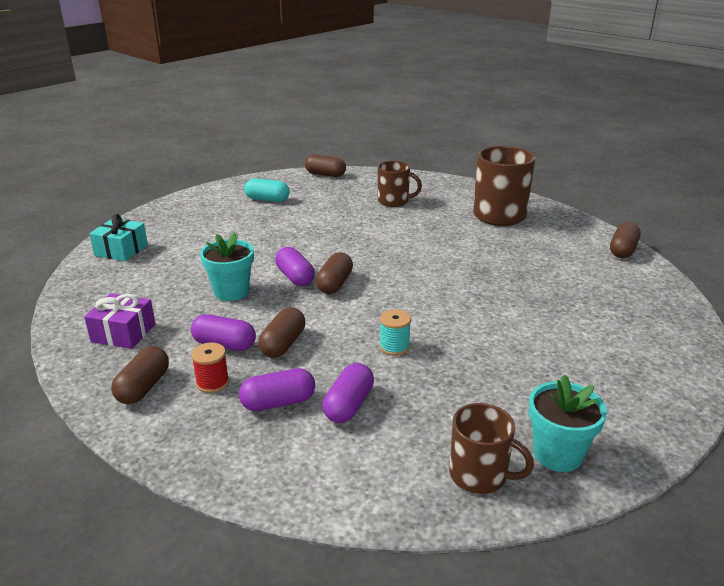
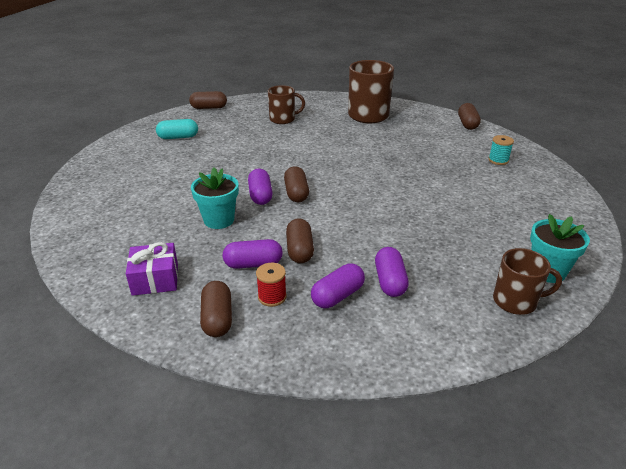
camera: 25 degrees left, 5 degrees up
(121, 250) = (83, 208): turquoise gift -> none
(295, 277) = (260, 195): purple capsule -> purple capsule turned 45 degrees clockwise
(394, 347) = (382, 229): turquoise spool -> turquoise spool (498, 160)

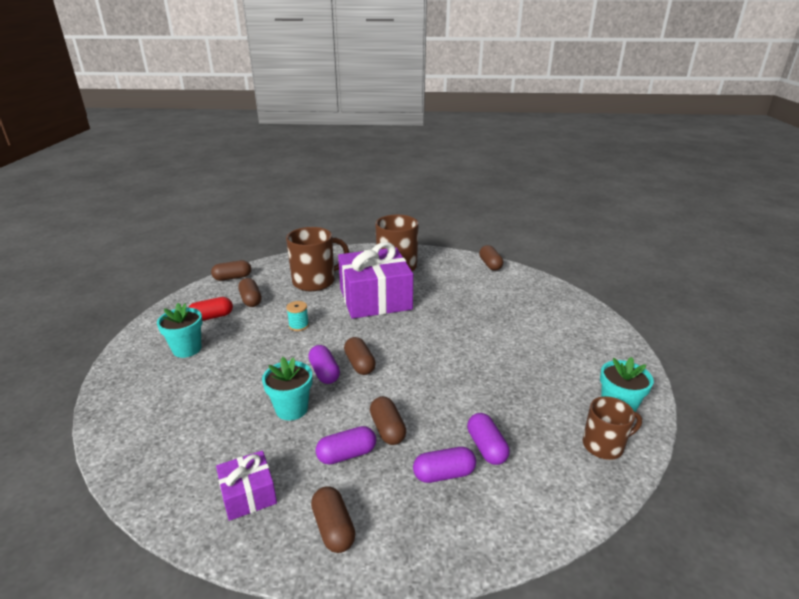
camera: 15 degrees left, 5 degrees down
(147, 160) = (187, 349): none -> turquoise flower pot
(178, 137) = (212, 317): turquoise capsule -> red capsule
(218, 128) = (251, 300): none -> brown capsule
(272, 297) = (380, 489): red spool -> none
(283, 119) = (315, 281): brown mug -> brown mug, size x1.64
(335, 140) = (375, 299): none -> purple gift
(338, 296) = (444, 474): purple capsule -> purple capsule turned 45 degrees clockwise
(498, 160) = (531, 299): turquoise spool -> turquoise spool (299, 325)

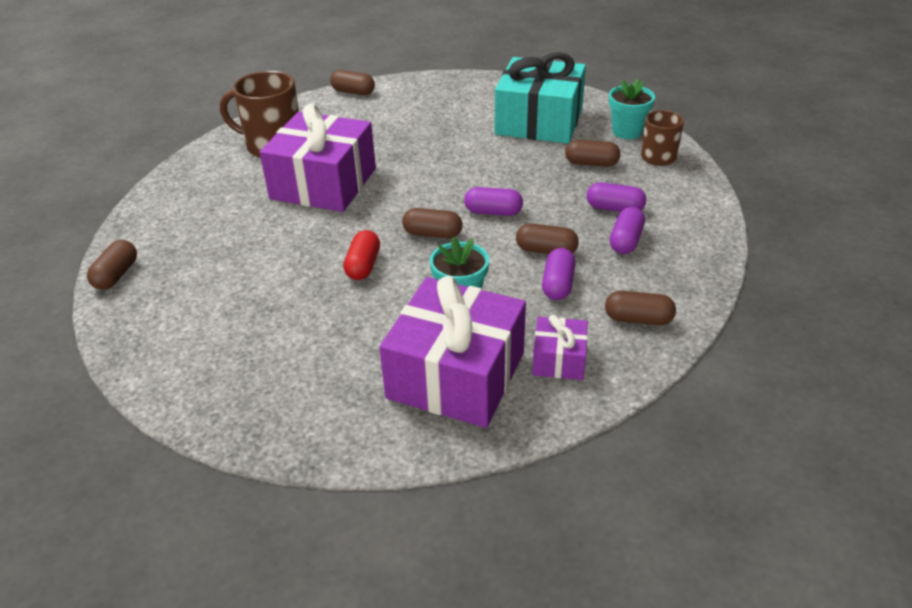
camera: 55 degrees left, 10 degrees up
(187, 349) = (254, 354): turquoise flower pot -> none
(203, 443) = (456, 375): none -> purple gift
(212, 317) = (201, 316): red capsule -> red capsule (363, 265)
(251, 300) = (201, 274): brown capsule -> brown capsule (591, 163)
(299, 325) = (310, 252): turquoise spool -> none
(315, 281) = (226, 212): brown mug -> none
(324, 372) = (422, 261): purple capsule -> purple capsule (493, 212)
(563, 353) = (539, 121): none -> turquoise gift

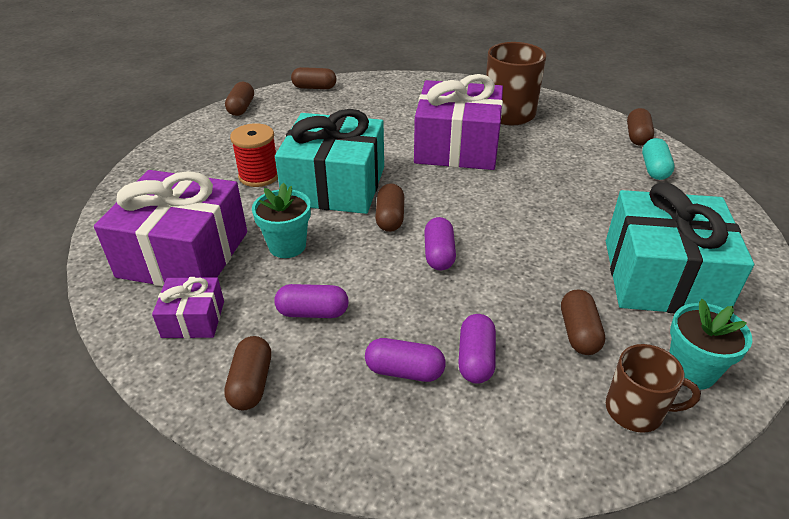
camera: 80 degrees right, 0 degrees up
(320, 322) = (259, 176): none -> red spool
(363, 265) = (335, 185): red capsule -> turquoise gift
(406, 95) = (654, 169): none -> turquoise capsule
(546, 250) = (374, 300): brown capsule -> brown capsule (241, 108)

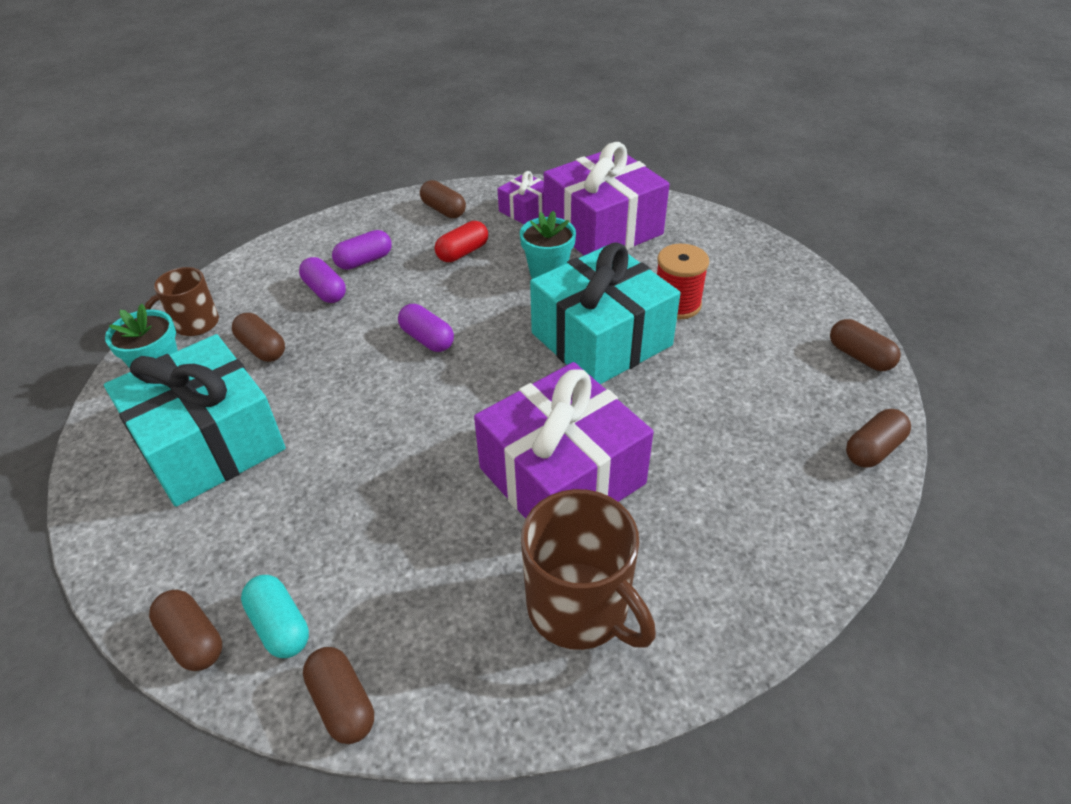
camera: 135 degrees right, 5 degrees up
(313, 312) = (463, 252): purple capsule -> red capsule
(390, 218) = (508, 342): brown capsule -> brown capsule (193, 639)

